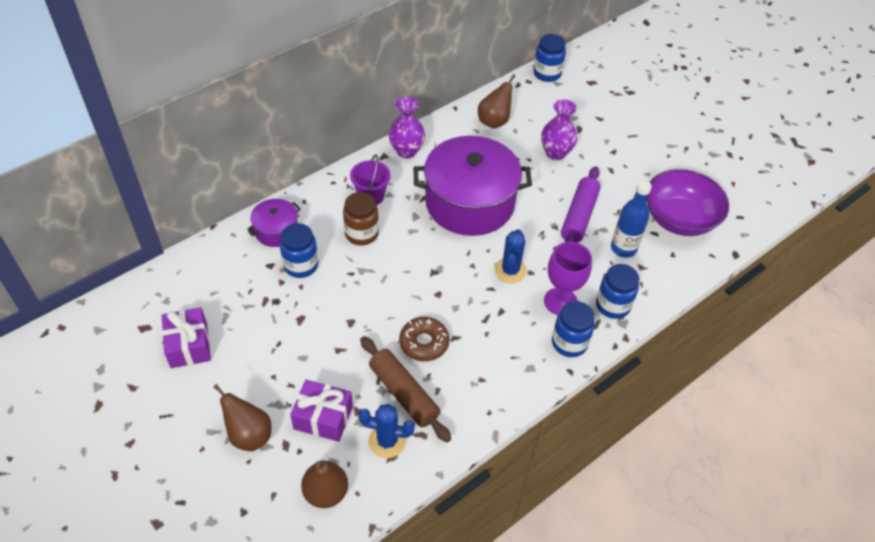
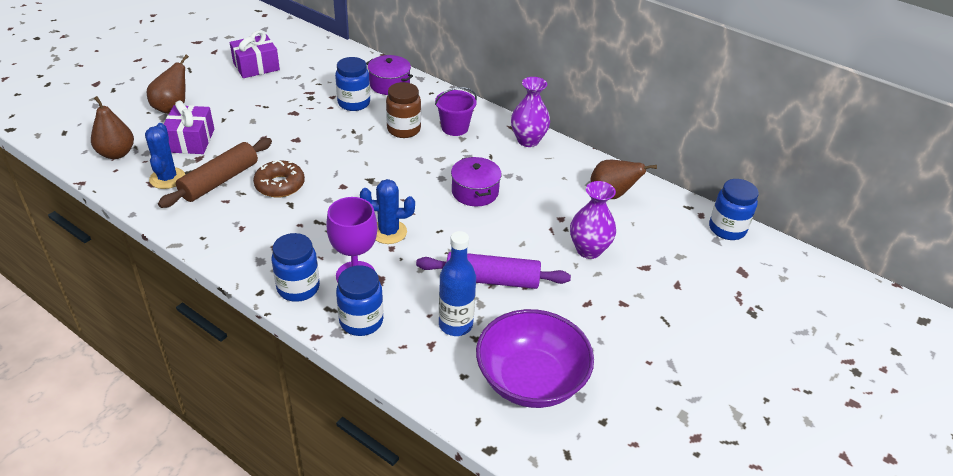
camera: 75 degrees right, 10 degrees down
(469, 203) = (475, 192): purple pot -> purple pot, size x0.47

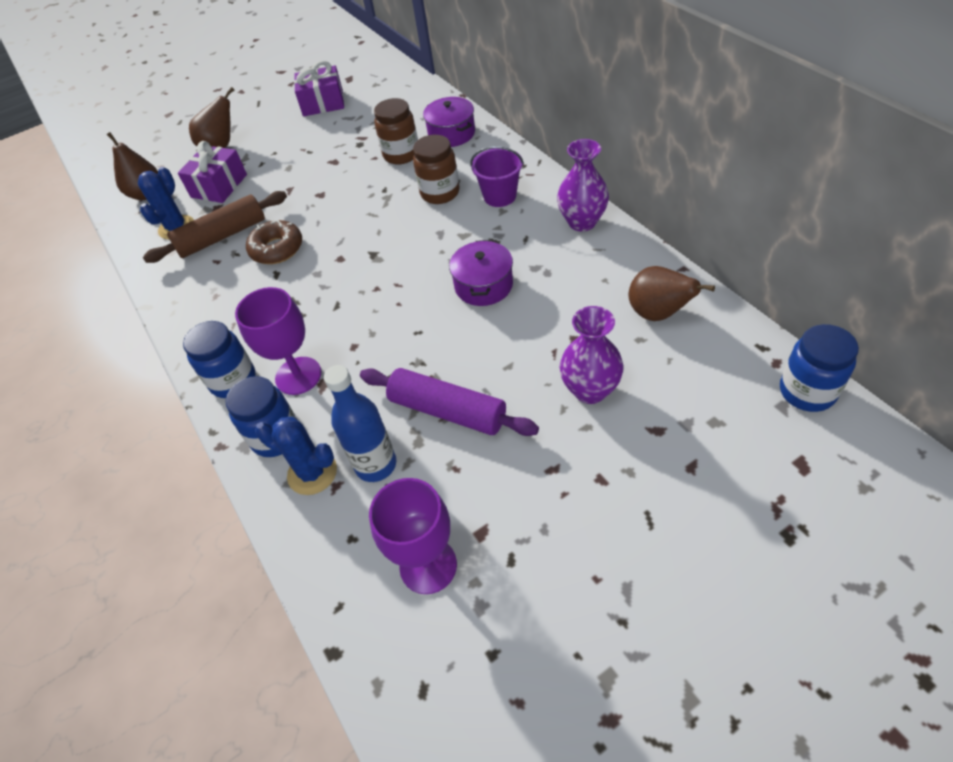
camera: 30 degrees right, 10 degrees up
(354, 103) = (401, 154): blue jar -> brown jar
(388, 232) = (360, 325): blue cactus -> blue cactus (312, 473)
(530, 380) = (428, 565): purple bowl -> purple goblet

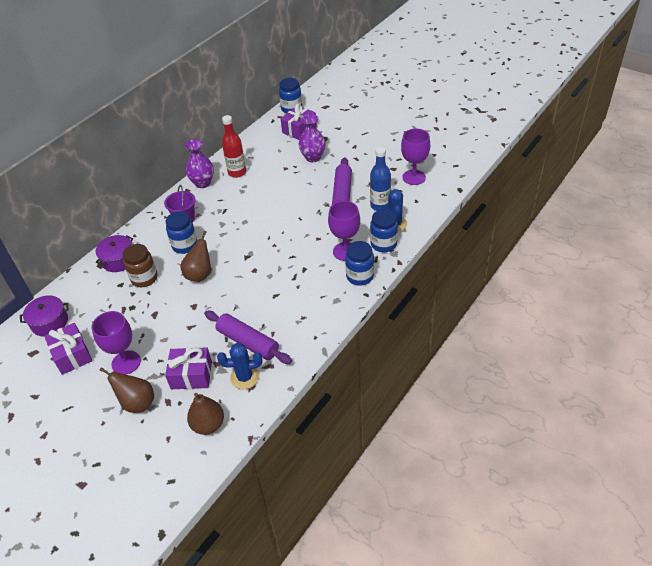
camera: 115 degrees left, 5 degrees down
(222, 236) = (248, 342): brown rolling pin -> purple rolling pin
(277, 249) = (253, 305): brown donut -> none
(280, 139) = (126, 362): none -> purple goblet
(440, 193) = (185, 245): brown jar -> blue jar
(483, 285) = (260, 205): purple pot -> purple pot (49, 322)
(592, 267) = (237, 172): none -> red bottle
(658, 313) = (262, 148): brown pear -> brown pear (200, 274)
(707, 388) = (299, 130): none -> purple gift

